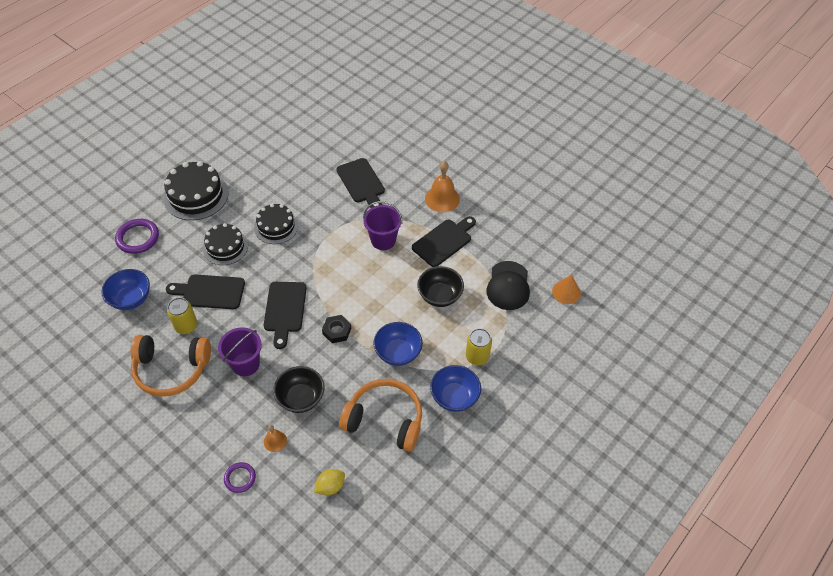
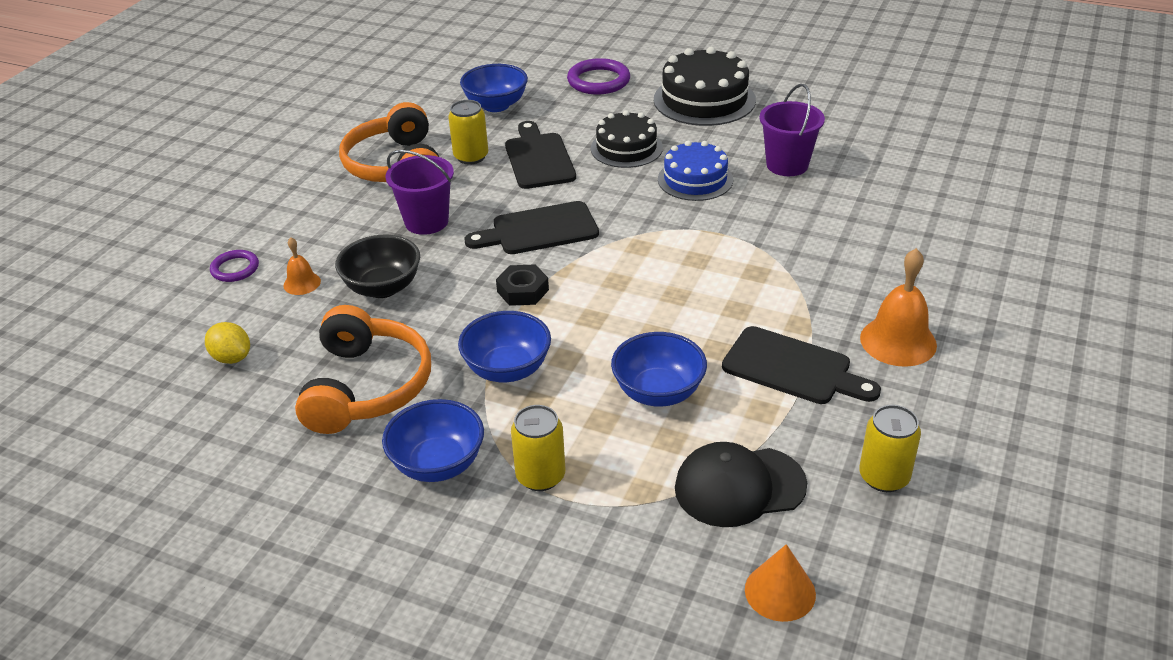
camera: 75 degrees right, 15 degrees down
(276, 226) = (695, 179): black cake -> blue cake
(361, 183) = (855, 237): black cutting board -> none
(383, 240) = (743, 293): purple bucket -> purple bucket (787, 165)
(440, 296) = (658, 392): black bowl -> blue bowl
(519, 237) = (884, 477): none -> yellow can

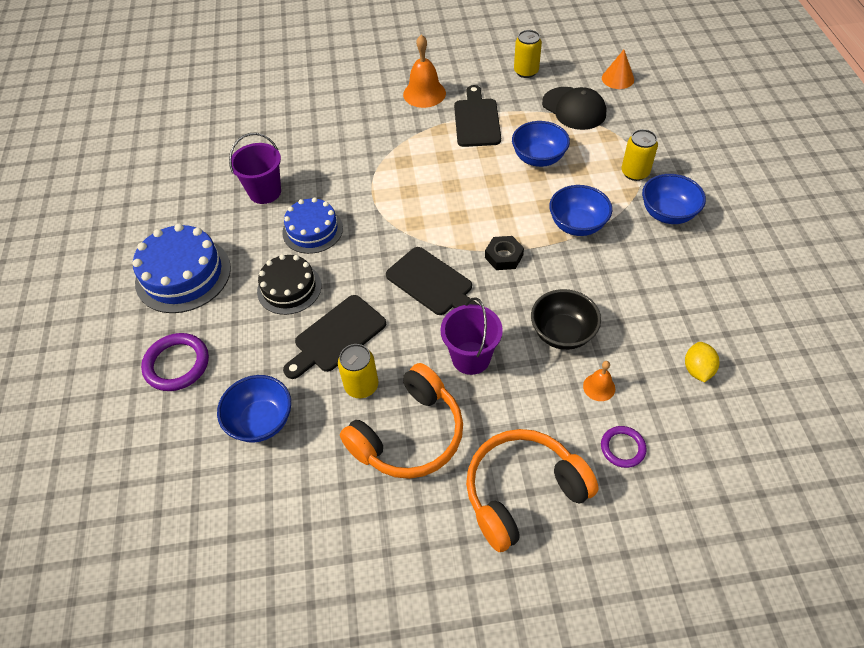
camera: 120 degrees left, 15 degrees up
(367, 387) = (650, 279): orange headphones -> orange headphones (522, 492)
(704, 100) = (183, 274): black cake -> blue cake

